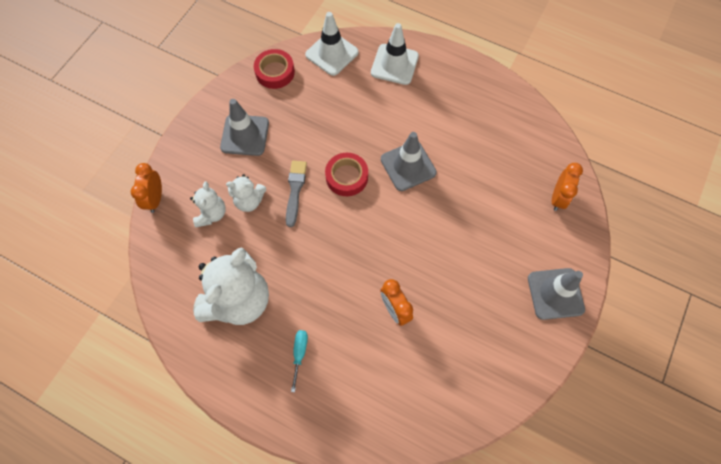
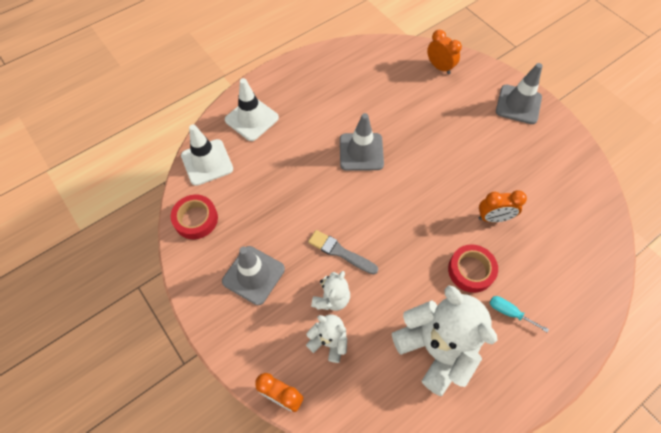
camera: 65 degrees left, 5 degrees down
(346, 177) = (348, 203): red tape -> red tape (471, 270)

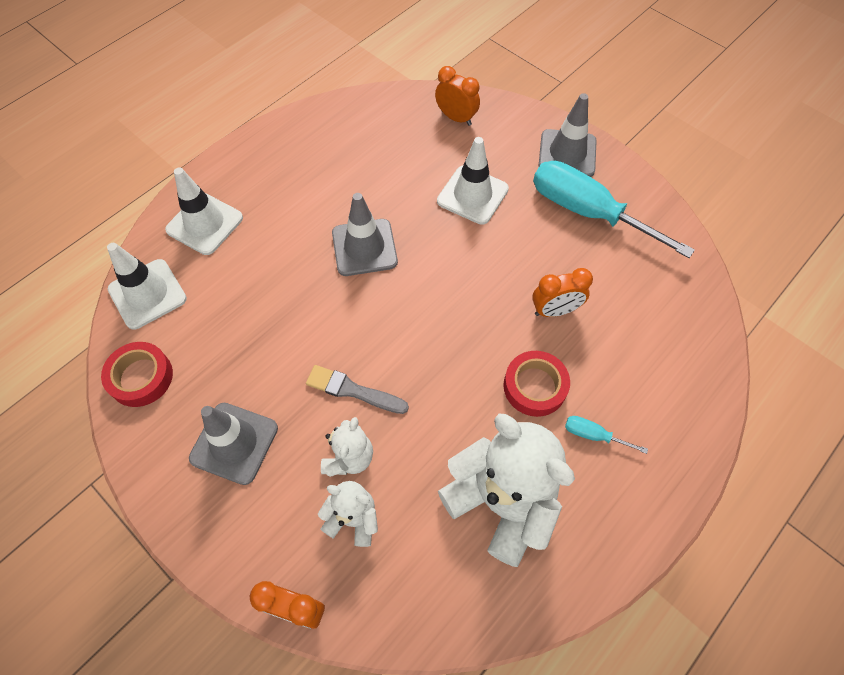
camera: 10 degrees left, 0 degrees up
(444, 125) = (472, 195): none -> white traffic cone
(528, 150) = (588, 212): none -> turquoise screwdriver

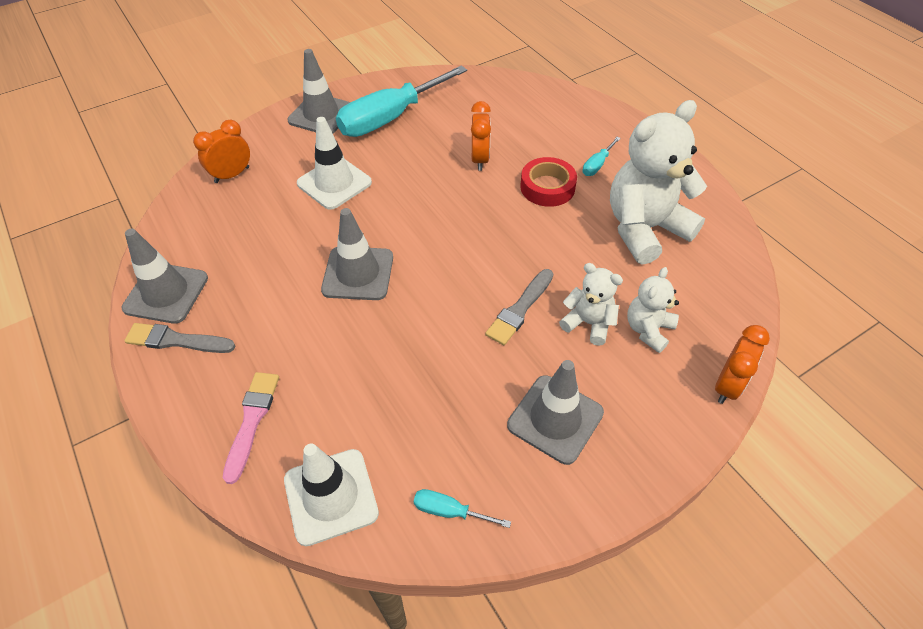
camera: 75 degrees left, 10 degrees down
(141, 377) = (449, 511): red tape -> turquoise screwdriver
(204, 224) = (252, 420): white traffic cone -> pink brush
(268, 151) = (176, 340): none -> grey brush
(312, 127) = (166, 293): none -> grey traffic cone

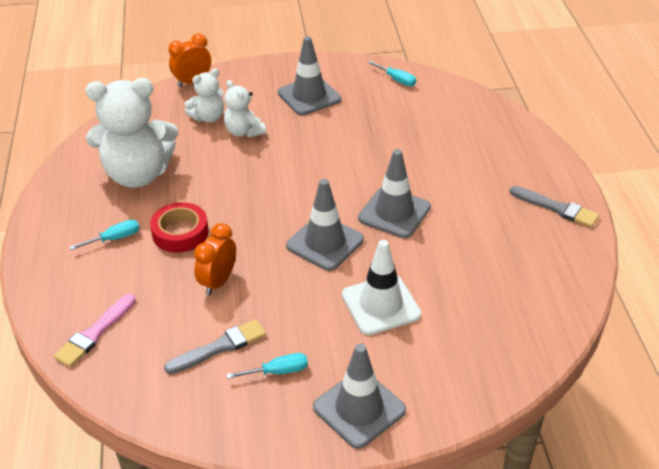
camera: 155 degrees left, 10 degrees down
(166, 293) = (566, 246): grey traffic cone -> grey traffic cone (325, 243)
(232, 175) = (490, 353): orange clock -> none
(252, 420) = (503, 146): pink brush -> pink brush (95, 333)
(331, 496) = (462, 102): white traffic cone -> none
(390, 118) = (278, 371): turquoise screwdriver -> turquoise screwdriver, size x0.41
(520, 309) = (284, 153): grey brush -> grey brush (219, 347)

